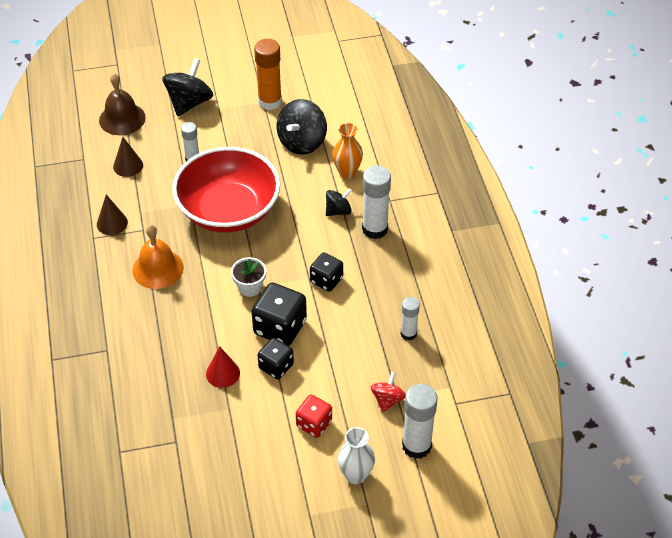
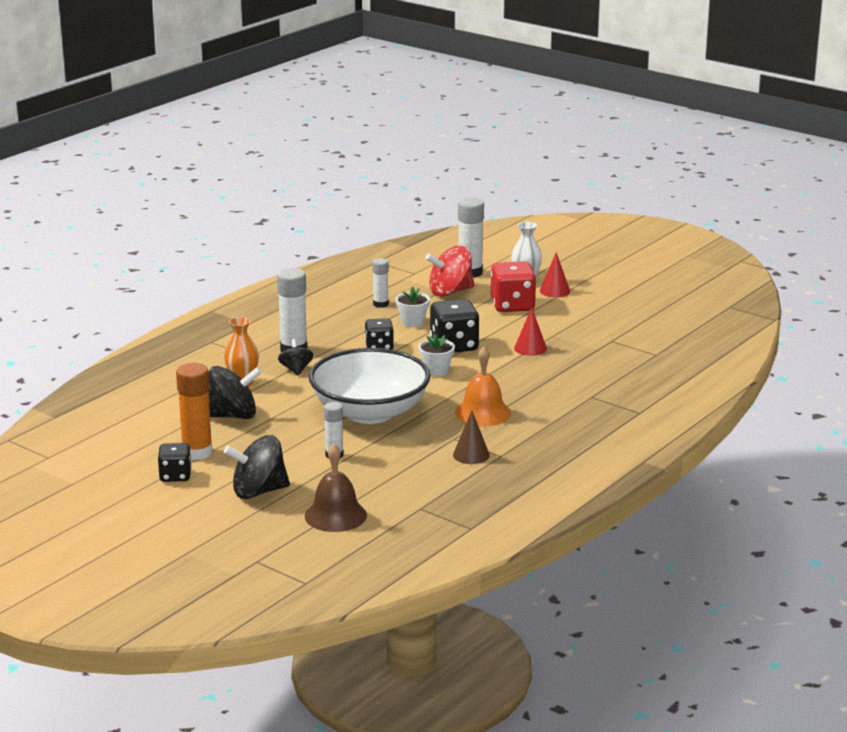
camera: 130 degrees left, 25 degrees down
(128, 165) = (392, 481): brown cone -> none
(228, 210) = (370, 412): red bowl -> white bowl
(276, 366) = (490, 334): black dice -> black dice (175, 476)
(312, 481) = (554, 291): none -> red cone
(314, 424) = (512, 306): red dice -> red dice, size x1.60
(338, 211) = (296, 370): black spinning top -> black spinning top turned 60 degrees clockwise
(351, 331) = (412, 322): none -> white flower pot
(387, 400) = (450, 292): red spinning top -> red spinning top, size x1.75

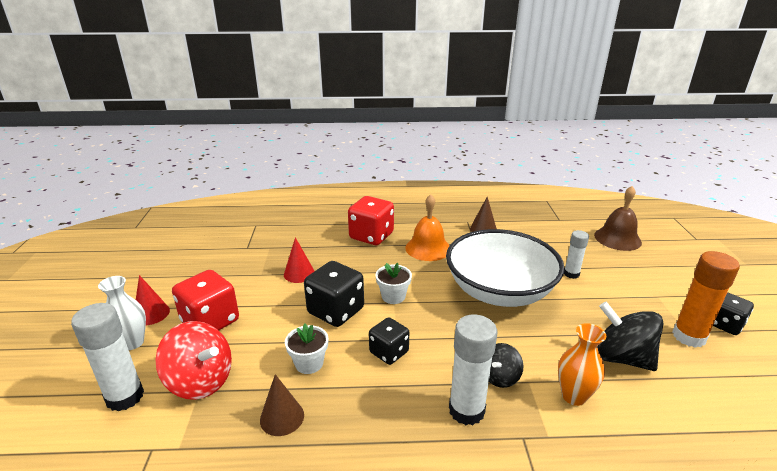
camera: 130 degrees left, 5 degrees up
(258, 491) = (658, 277): black spinning top -> none
(380, 304) = (282, 417): white glue stick -> brown cone
(547, 397) = (371, 236): none -> red dice

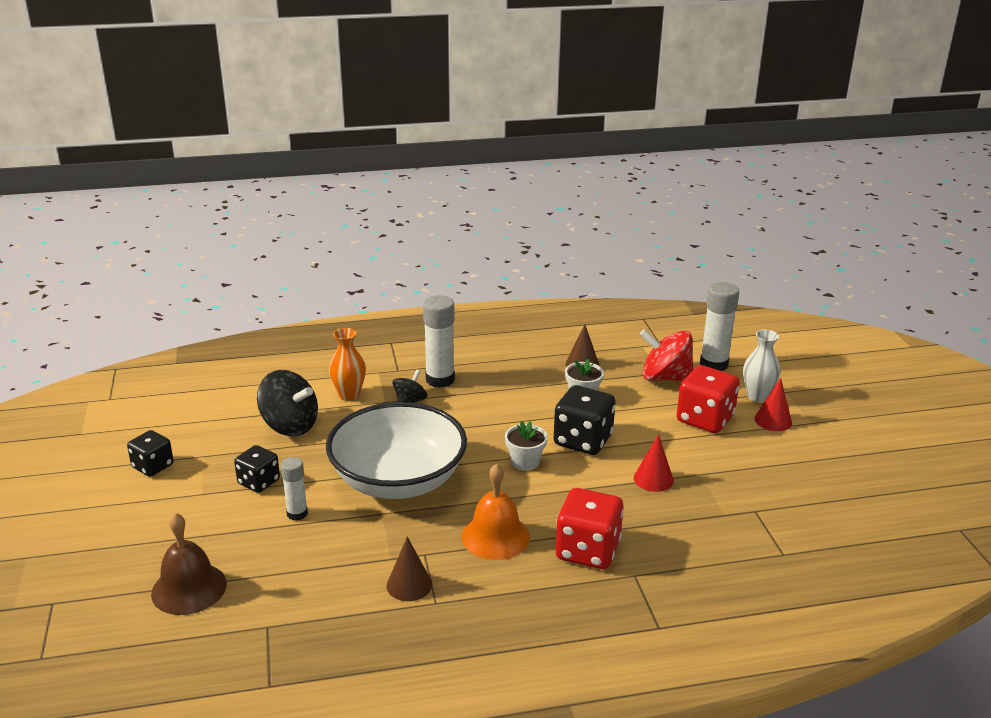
camera: 170 degrees right, 0 degrees up
(389, 352) = (513, 410): black dice -> black dice (259, 482)
(689, 336) = (205, 450): orange glue stick -> none

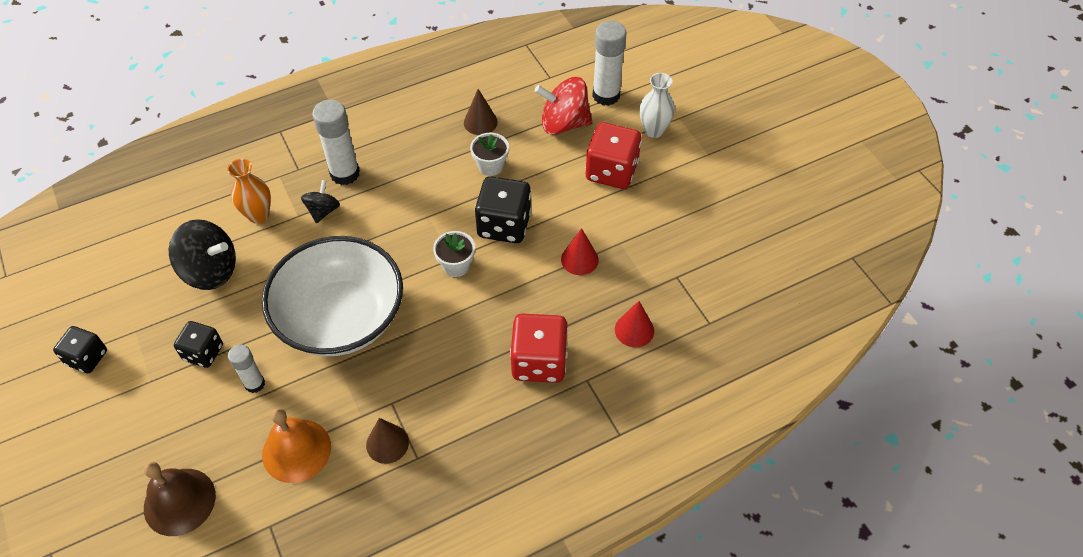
camera: 15 degrees left, 25 degrees up
(495, 536) = (451, 365): orange bell -> orange bell (296, 450)
(773, 420) = (673, 159): red cone -> red cone (634, 330)

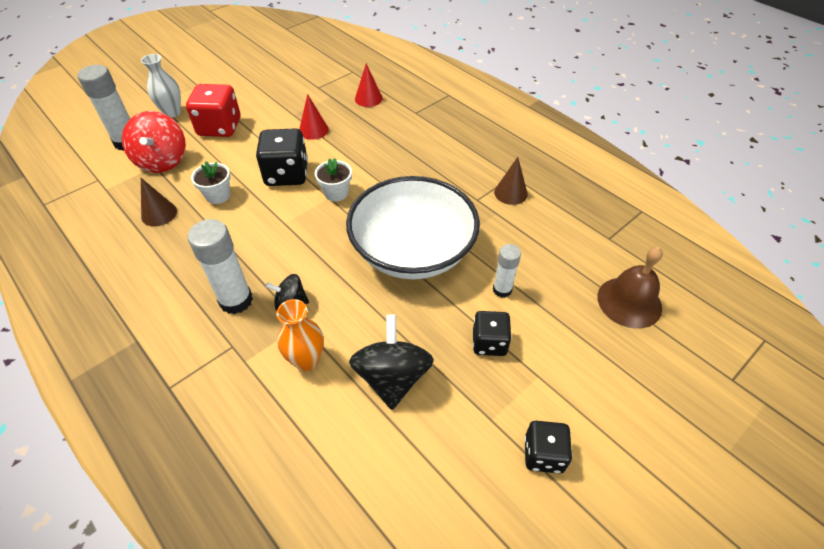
camera: 105 degrees left, 5 degrees down
(296, 450) = (544, 242): orange bell -> none
(539, 361) = (410, 134): red dice -> none

